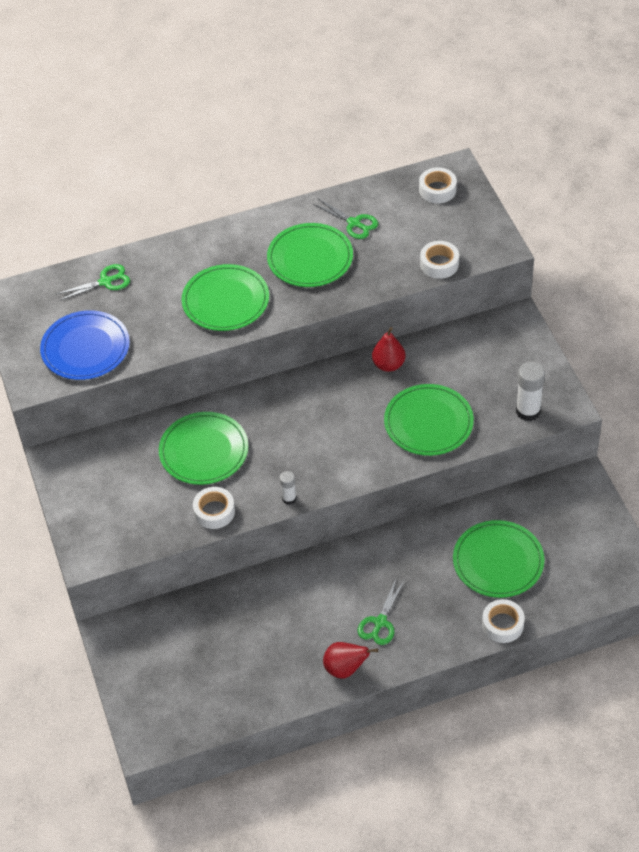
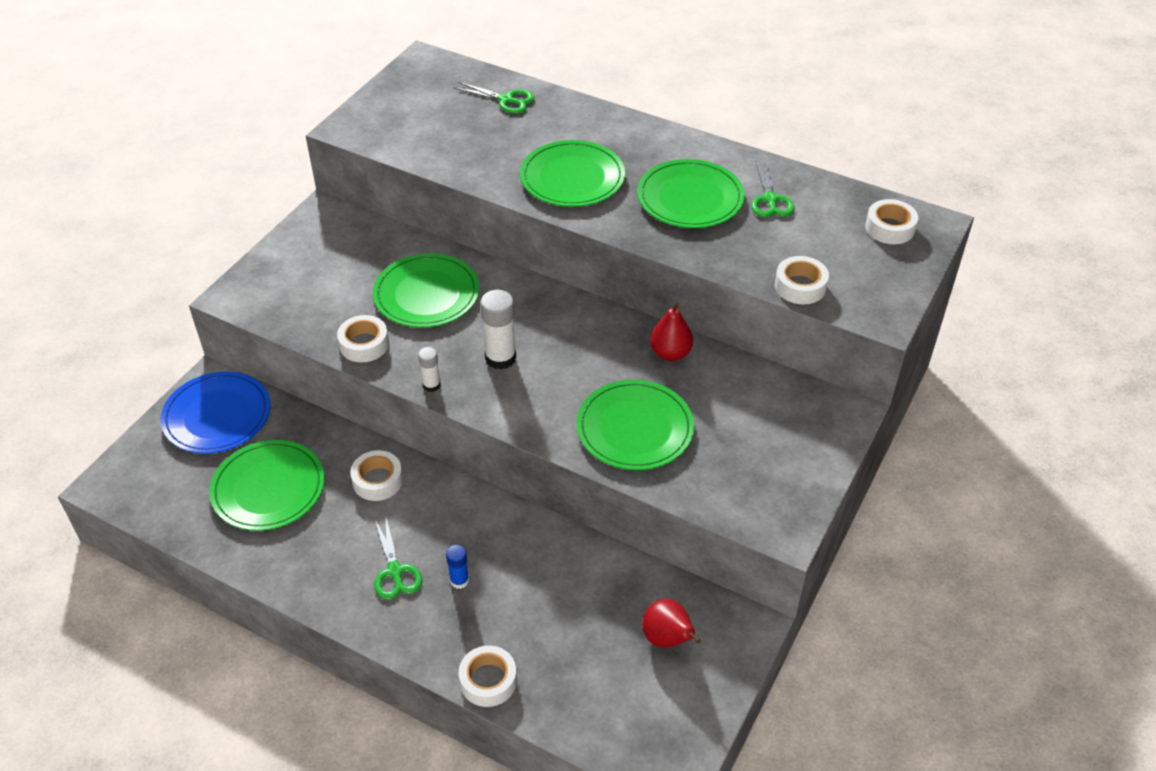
camera: 45 degrees right, 5 degrees down
(85, 348) = (419, 132): blue plate -> blue plate (217, 416)
(298, 588) = (377, 480): none -> white tape
(345, 669) = (314, 580): red pear -> red pear (667, 639)
(380, 622) = (395, 571): green scissors -> green scissors turned 90 degrees counterclockwise
(419, 594) = (459, 580): none -> blue glue stick
(498, 561) = (565, 621): green plate -> green plate (268, 488)
(528, 411) = (741, 499): white glue stick -> white glue stick (500, 358)

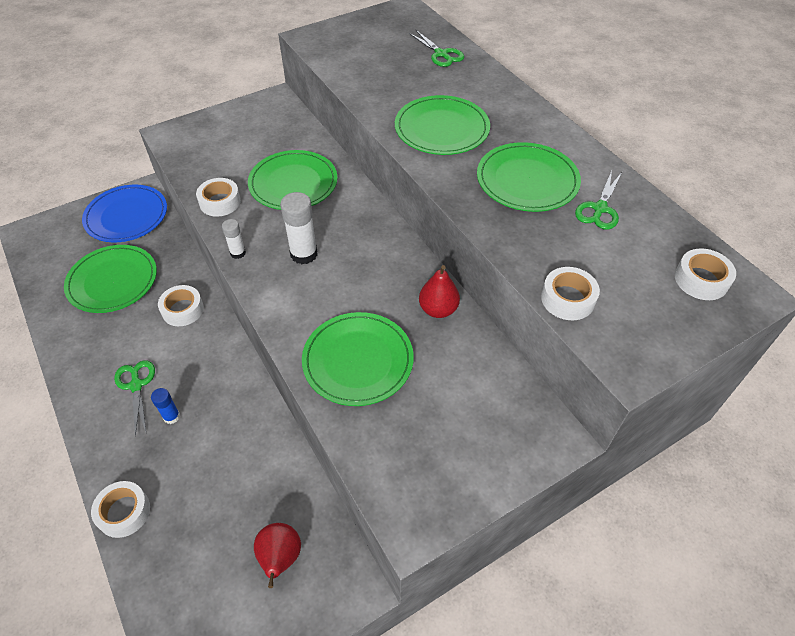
camera: 30 degrees right, 5 degrees up
(395, 571) = (136, 385): green scissors -> green scissors turned 150 degrees clockwise

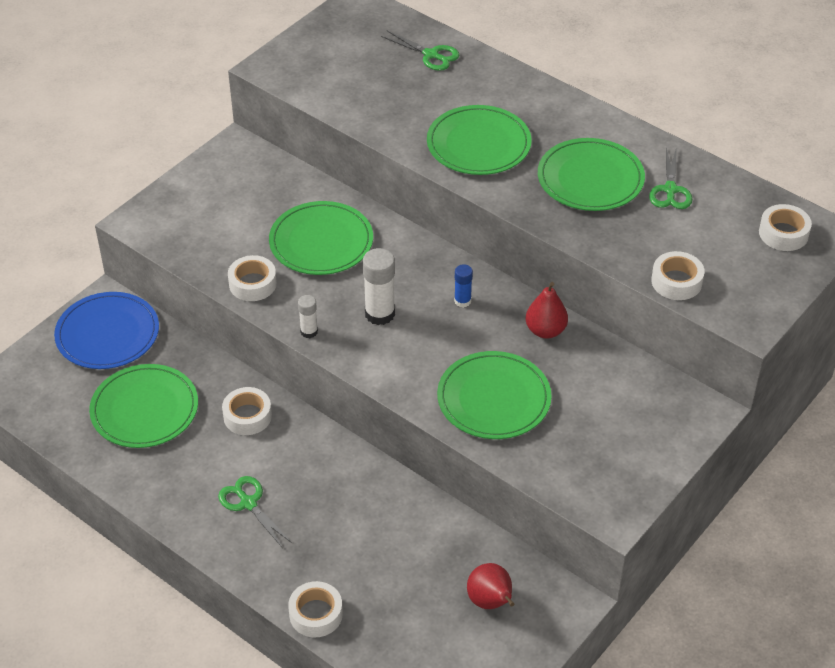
camera: 20 degrees left, 5 degrees down
(171, 416) = (306, 520): blue glue stick -> blue glue stick (462, 301)

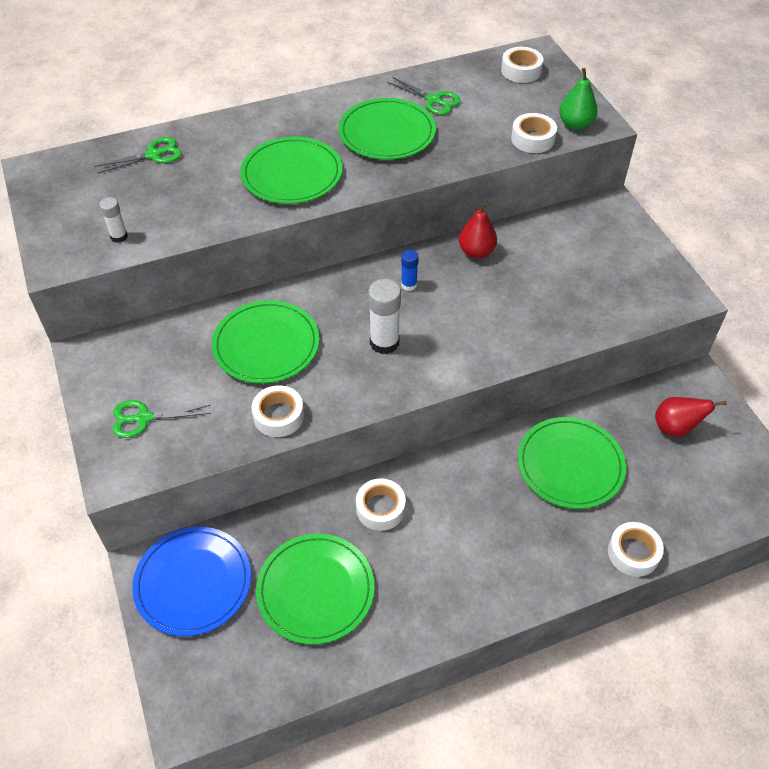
camera: 60 degrees left, 5 degrees up
(248, 503) = (483, 551): green scissors -> green scissors (144, 418)
(309, 331) = (370, 400): white glue stick -> white glue stick (119, 236)
(494, 399) = (529, 313): green plate -> green plate (570, 465)
(731, 305) = (575, 124): none -> green pear

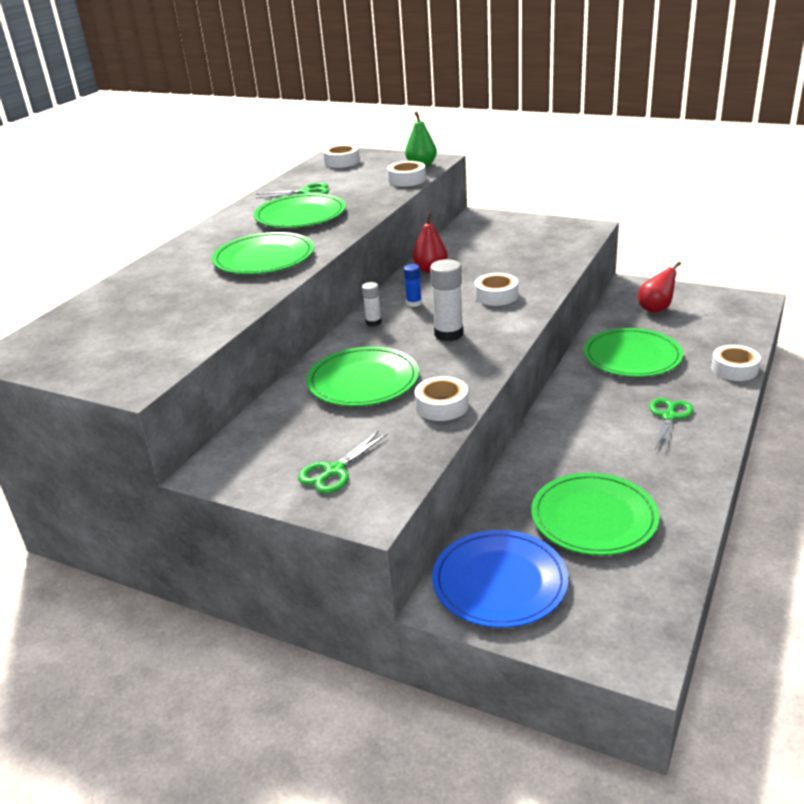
camera: 40 degrees left, 20 degrees down
(119, 236) = (171, 346): white glue stick -> white glue stick (373, 322)
(153, 155) = (119, 299): green scissors -> green scissors (669, 417)
(380, 508) = (559, 449): white tape -> white tape (496, 295)

